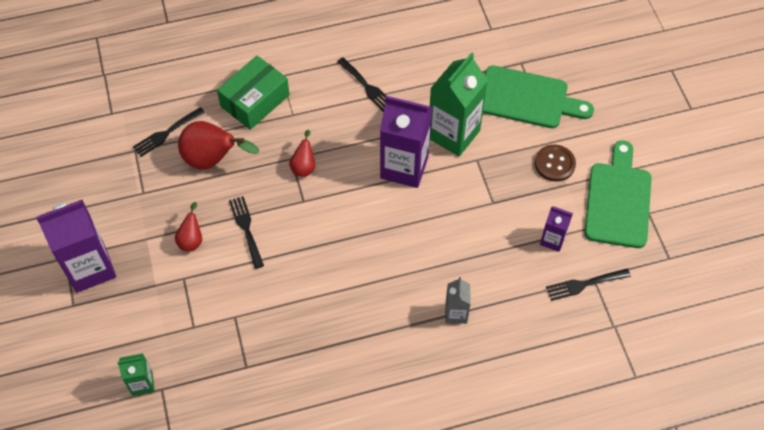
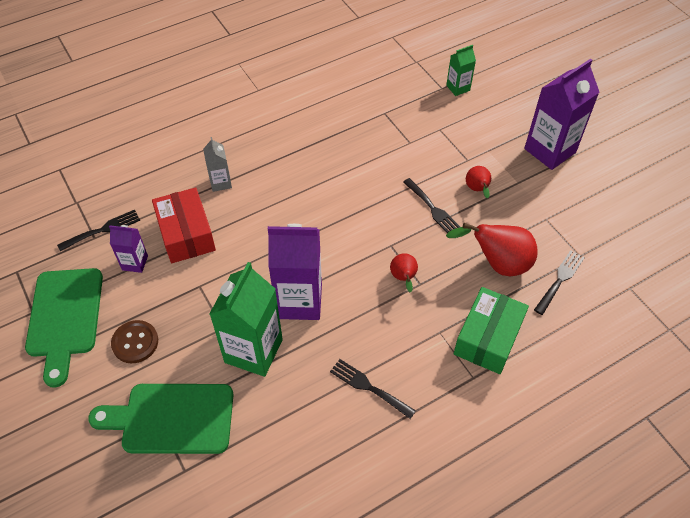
camera: 165 degrees right, 5 degrees down
(499, 259) = (186, 234): none -> red box

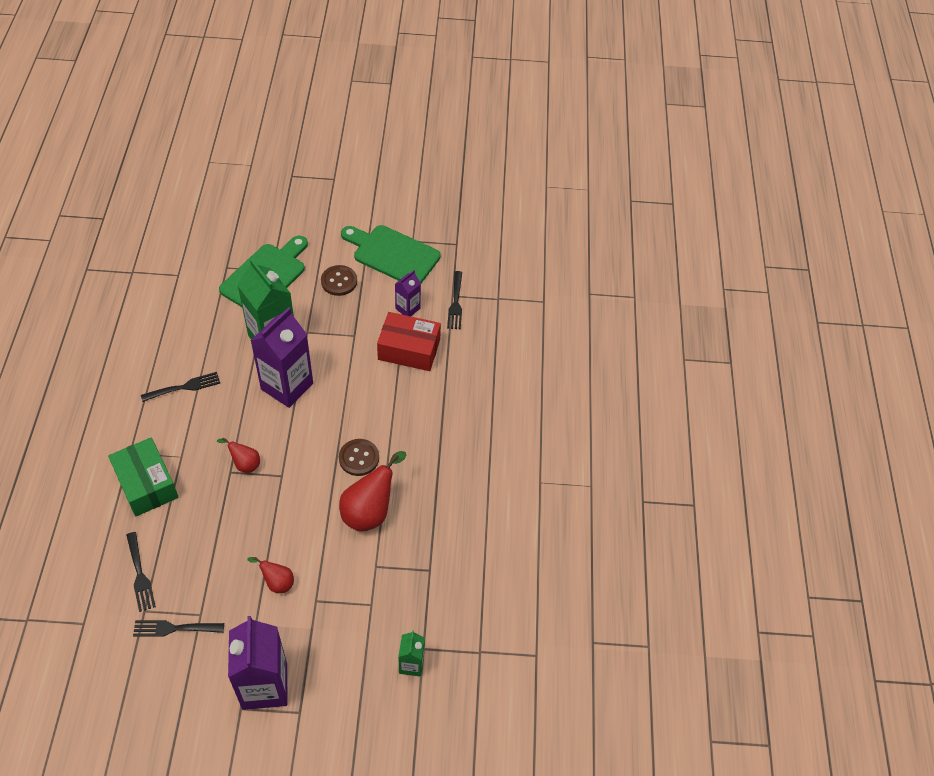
camera: 120 degrees right, 0 degrees up
(220, 182) = (444, 396): grey carton -> none
(329, 204) = (359, 458): none -> brown button
(433, 209) = (288, 531): black fork -> black fork (174, 628)
(498, 264) = (195, 540): red pear -> red pear (370, 511)

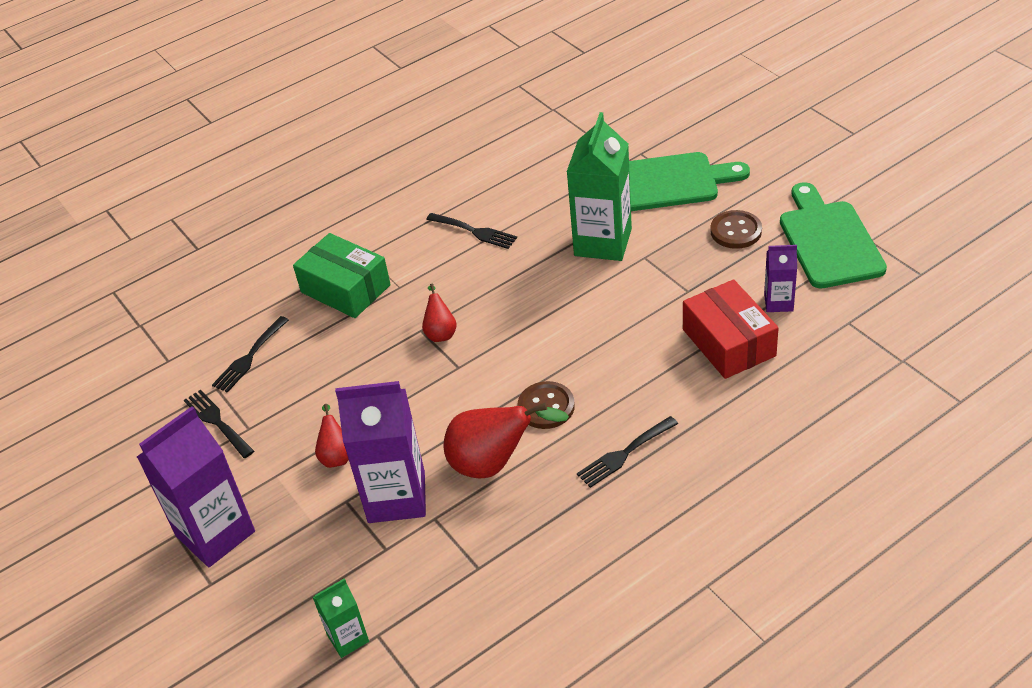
camera: 60 degrees right, 10 degrees down
(146, 484) = (345, 289): green box -> green box turned 75 degrees counterclockwise
(287, 386) = (563, 292): purple carton -> purple carton (396, 497)
(455, 303) = (842, 332): black fork -> black fork (624, 454)

